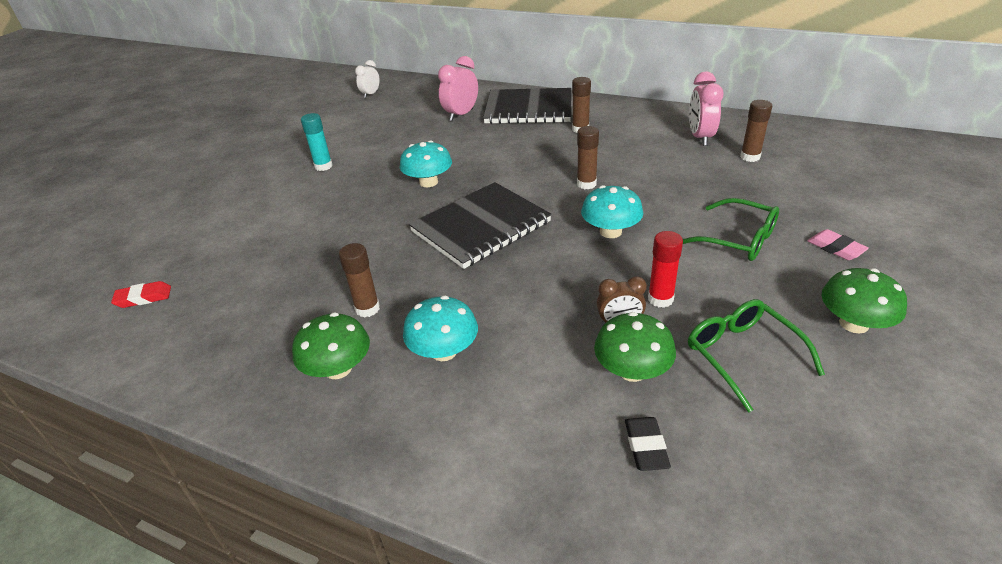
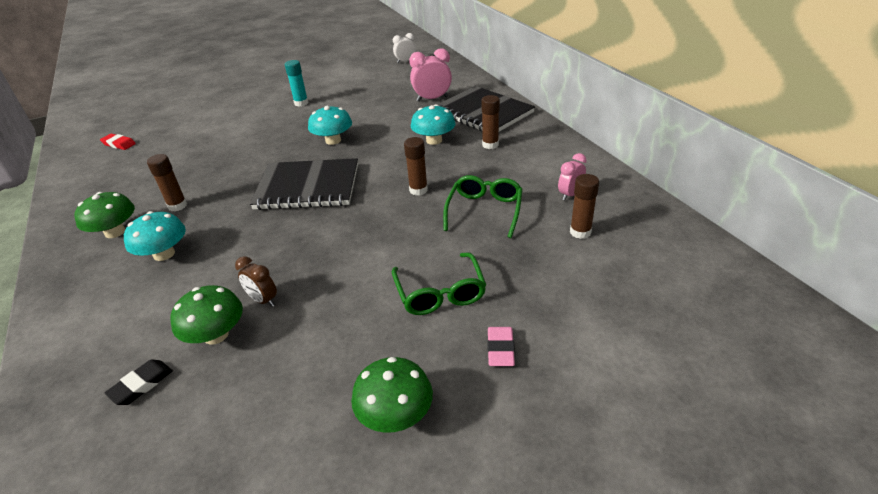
camera: 40 degrees right, 0 degrees up
(610, 231) = (370, 234): turquoise mushroom -> turquoise mushroom (434, 140)
(660, 299) = (313, 301): red glue stick -> none
(700, 137) = (570, 194): pink clock -> pink clock, size x0.63
(742, 355) = (285, 375): green glasses -> green glasses (484, 211)

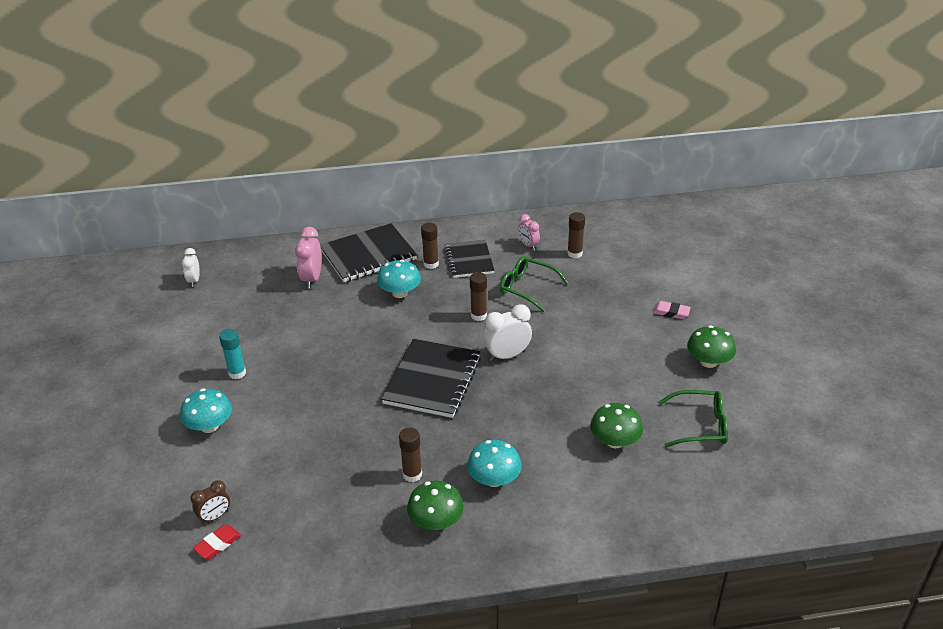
camera: 75 degrees left, 0 degrees up
(141, 385) = (653, 480): black eraser -> none
(263, 300) = (585, 415): brown clock -> brown clock (215, 516)
(333, 140) = (351, 356): turquoise mushroom -> turquoise mushroom (209, 426)
(357, 222) = (507, 355): none -> white clock
(440, 293) = (611, 326): green glasses -> green glasses (700, 426)
(512, 164) = (469, 260): none -> black notebook

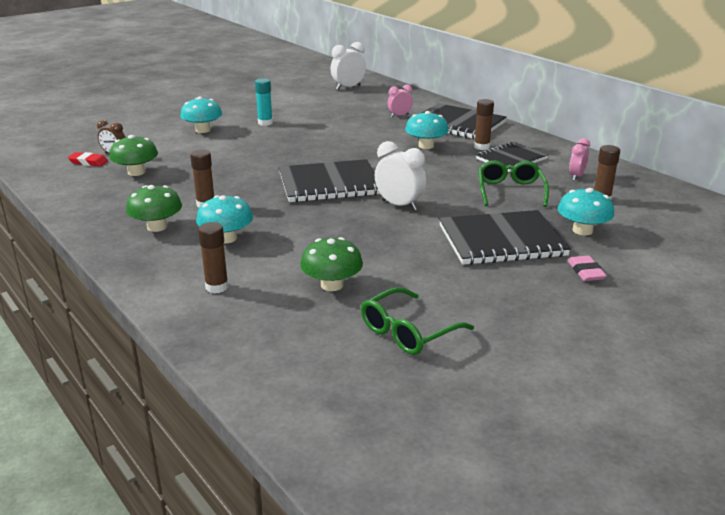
camera: 60 degrees right, 10 degrees down
(194, 281) = (348, 87): white clock -> white clock, size x1.58
(312, 279) = (399, 116): pink clock -> pink clock, size x0.63
(478, 315) = (439, 181): brown glue stick -> brown glue stick (217, 287)
(604, 329) = (501, 241): none -> black notebook
(614, 285) = (582, 230): none -> turquoise mushroom
(700, 426) = (408, 332): green glasses -> green glasses turned 75 degrees clockwise
(708, 361) = (530, 314): green mushroom -> green mushroom (136, 172)

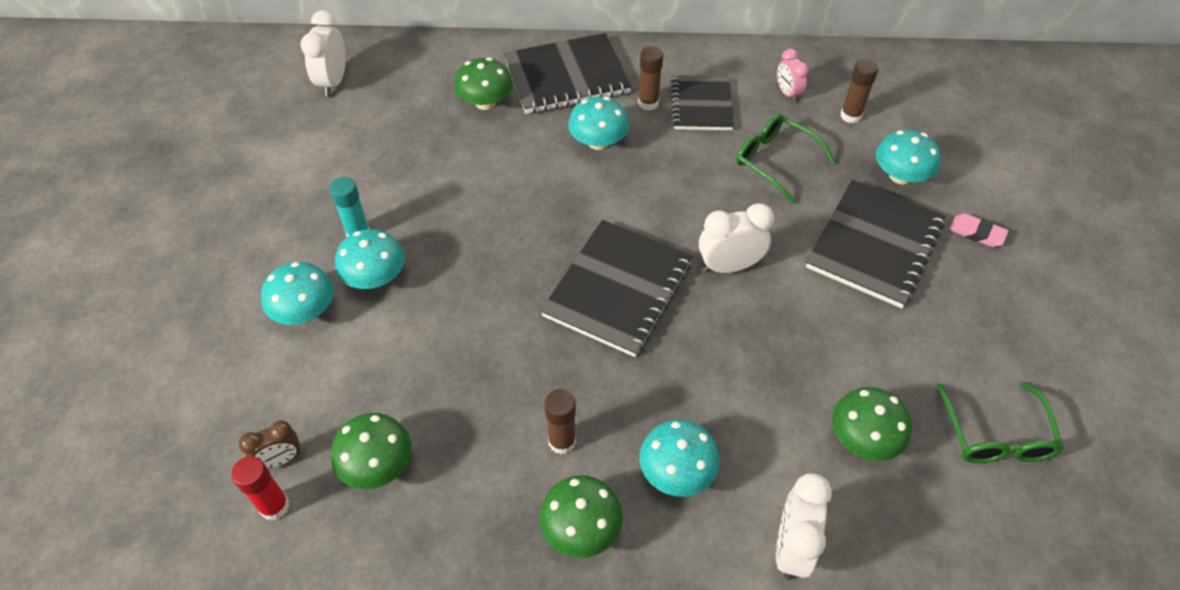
camera: 50 degrees left, 25 degrees up
(88, 162) = (274, 506): red eraser -> red glue stick
(217, 287) = (791, 547): brown glue stick -> white clock
(244, 135) = (375, 277): none -> turquoise mushroom
(399, 116) = (485, 102): pink clock -> green mushroom

